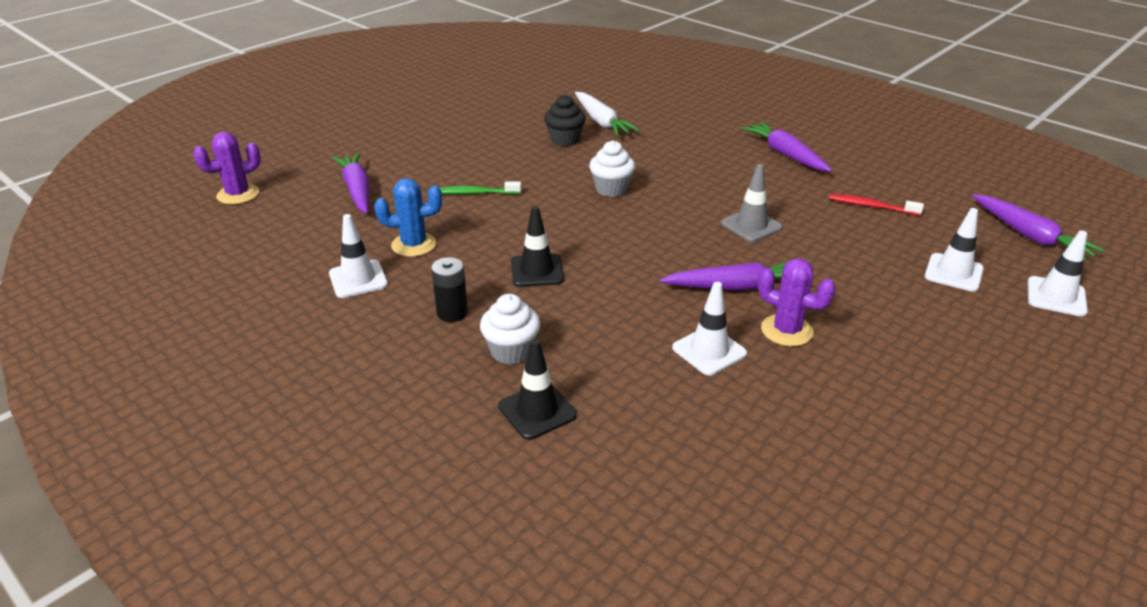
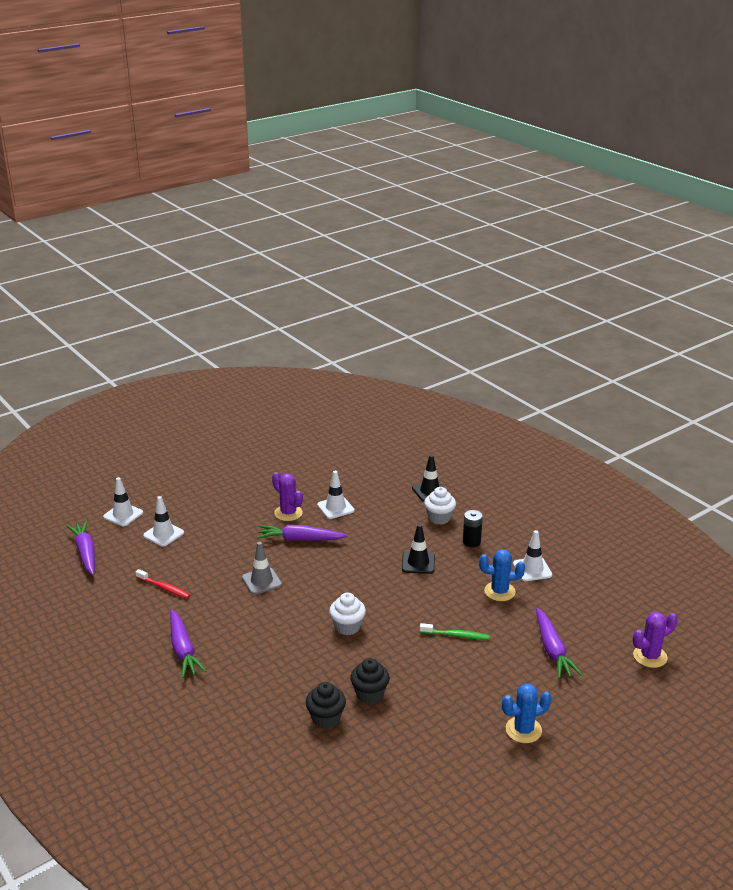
camera: 170 degrees left, 5 degrees down
(406, 130) = (523, 730): none -> blue cactus
(602, 122) = (326, 718): white carrot -> black cupcake

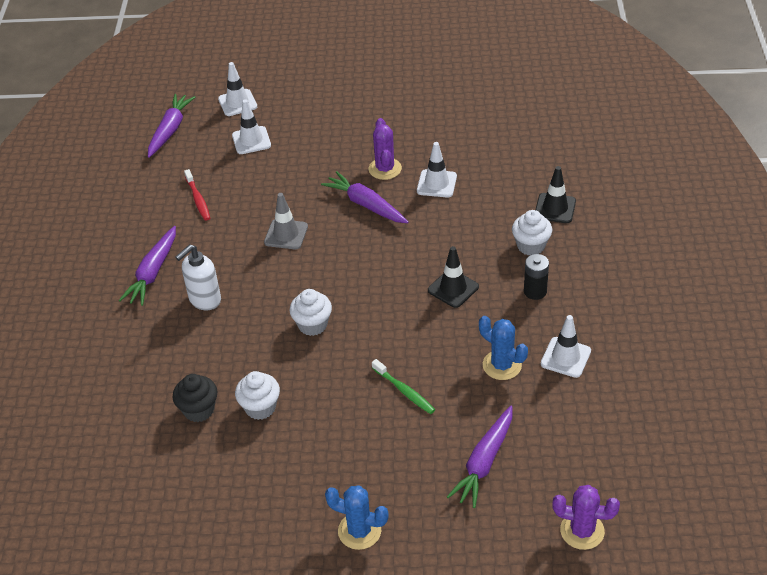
camera: 40 degrees right, 15 degrees up
(247, 648) = (204, 300): none -> white soap dispenser
(369, 694) = (260, 407): black cupcake -> white cupcake

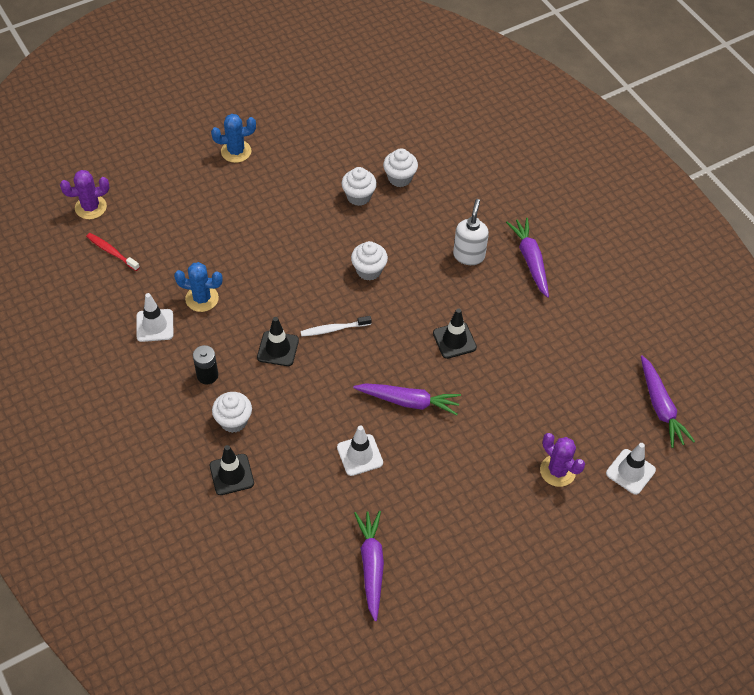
camera: 145 degrees right, 10 degrees up
(198, 199) = (560, 342): red toothbrush -> red toothbrush (112, 252)
(199, 410) = (399, 178): black cupcake -> white cupcake
(251, 140) = (573, 429): white traffic cone -> none
(286, 234) = (454, 340): grey traffic cone -> black traffic cone
(385, 169) = (420, 451): purple cactus -> purple cactus (557, 471)
(387, 285) = (334, 329): none -> white toothbrush
(404, 391) = (264, 249): green toothbrush -> none
(484, 462) = (178, 223): purple carrot -> purple carrot (371, 565)

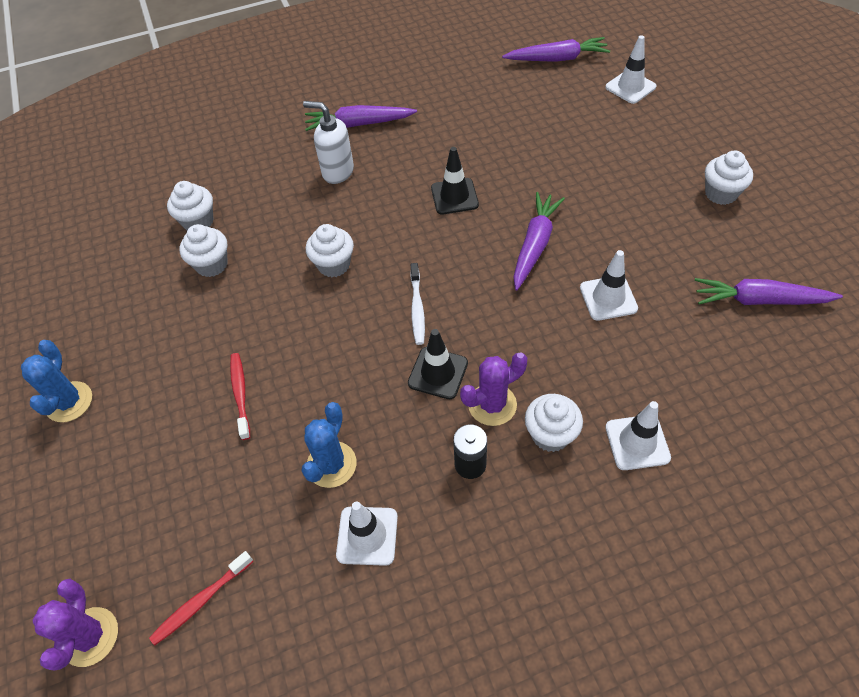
camera: 75 degrees left, 0 degrees up
(231, 474) = (637, 442): black traffic cone -> white traffic cone
(250, 239) = (240, 394): none -> red toothbrush
(493, 544) = (720, 193): none -> white cupcake
(557, 471) = (629, 135): purple cactus -> purple cactus (492, 405)

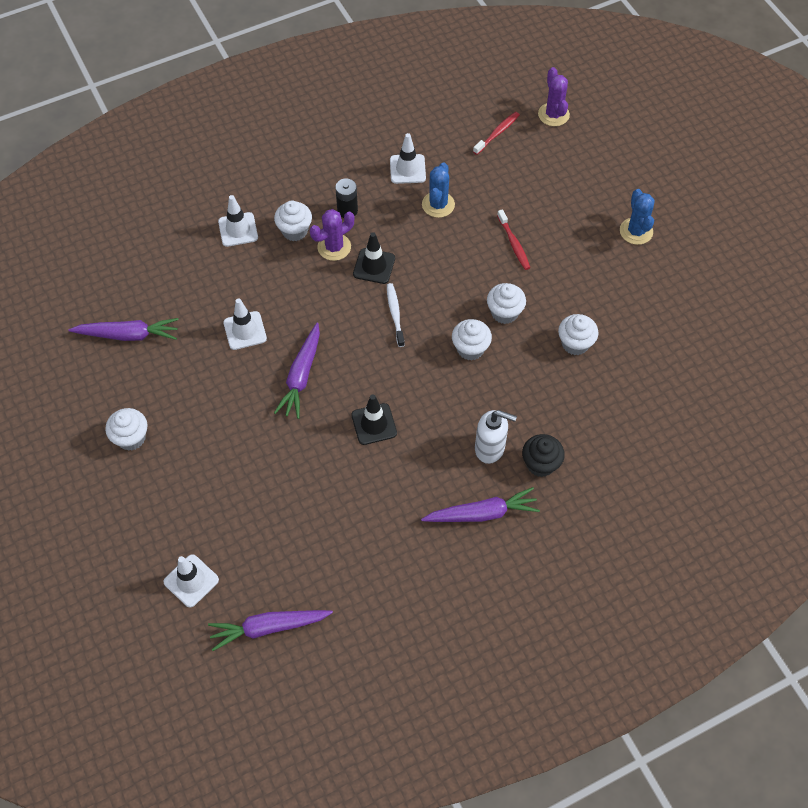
camera: 170 degrees right, 5 degrees up
(198, 221) = (604, 386): white cupcake -> white cupcake (504, 313)
(291, 158) = (540, 464): none -> black cupcake

